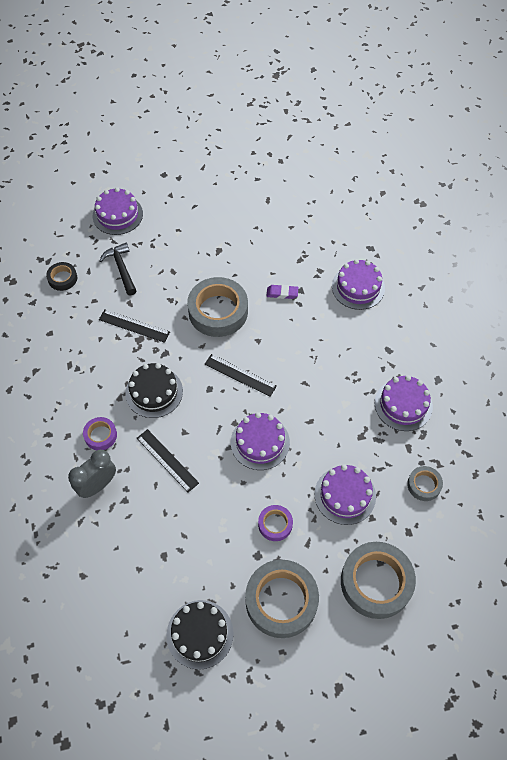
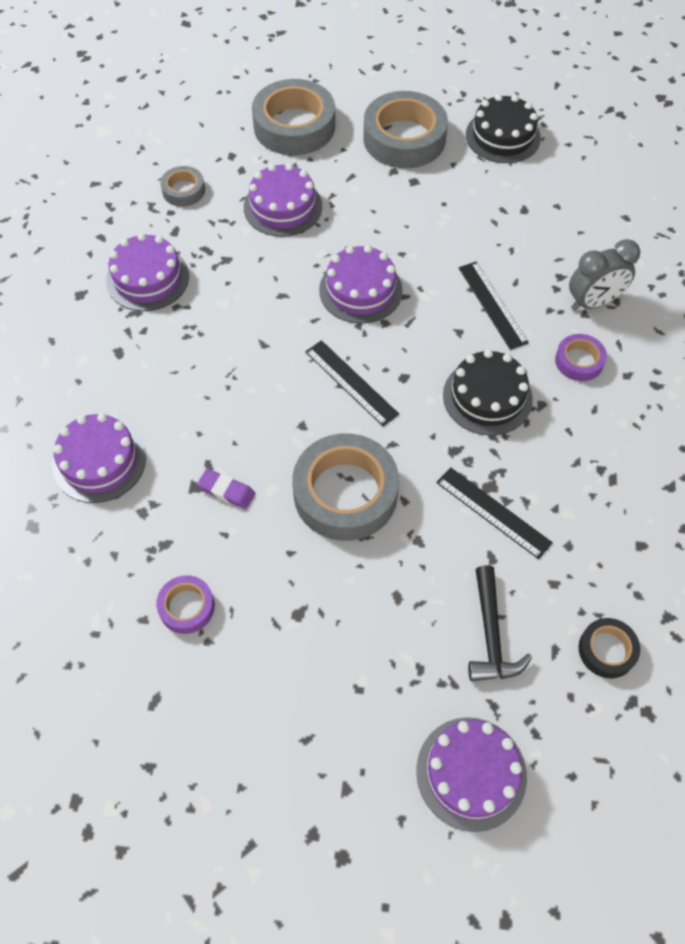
camera: 160 degrees left, 0 degrees up
(275, 524) = (380, 202): purple tape -> purple tape (186, 607)

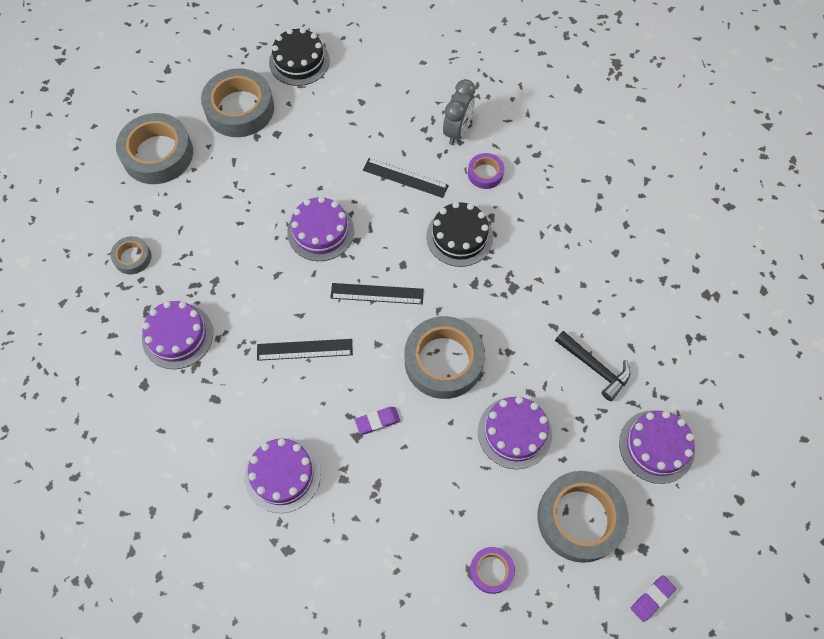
camera: 45 degrees left, 5 degrees up
(186, 607) = (429, 506): purple tape -> purple tape (491, 571)
(283, 207) = (212, 216): purple cake -> purple cake (514, 432)
(295, 915) = (652, 598): none -> purple eraser
(311, 761) = (579, 518): none -> grey tape
(493, 512) = (529, 301): black ruler -> black ruler (304, 350)
(607, 650) = (653, 323): black tape -> none

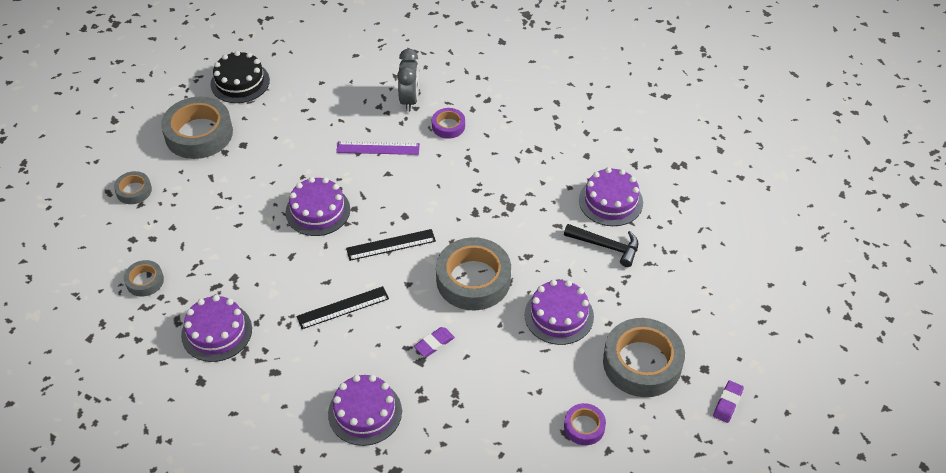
camera: 20 degrees left, 15 degrees down
(157, 154) = (134, 191): grey tape -> grey tape, size x0.50
(405, 177) = (378, 148): black ruler -> purple ruler
(459, 236) = (446, 180): black cake -> none
(656, 446) = (682, 289): purple cake -> purple cake (610, 201)

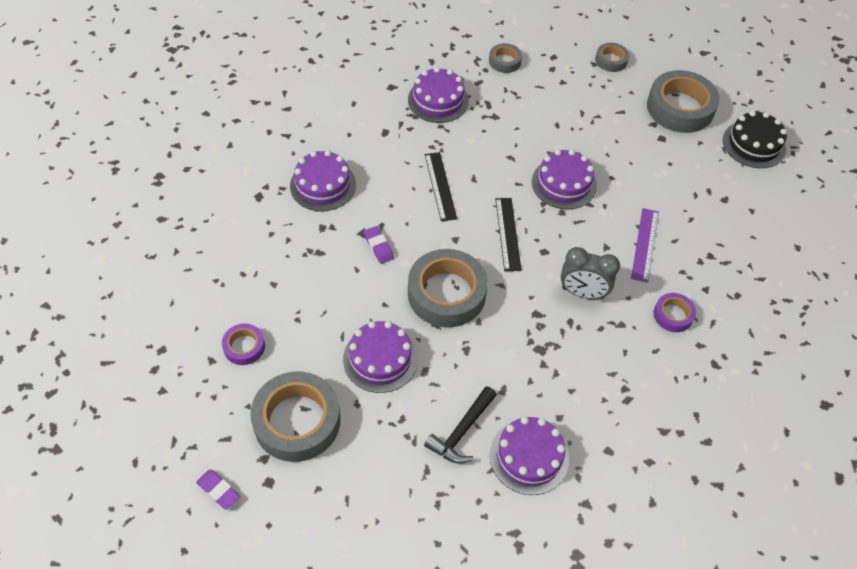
camera: 100 degrees right, 5 degrees up
(409, 100) = (719, 286): grey clock -> grey clock (582, 293)

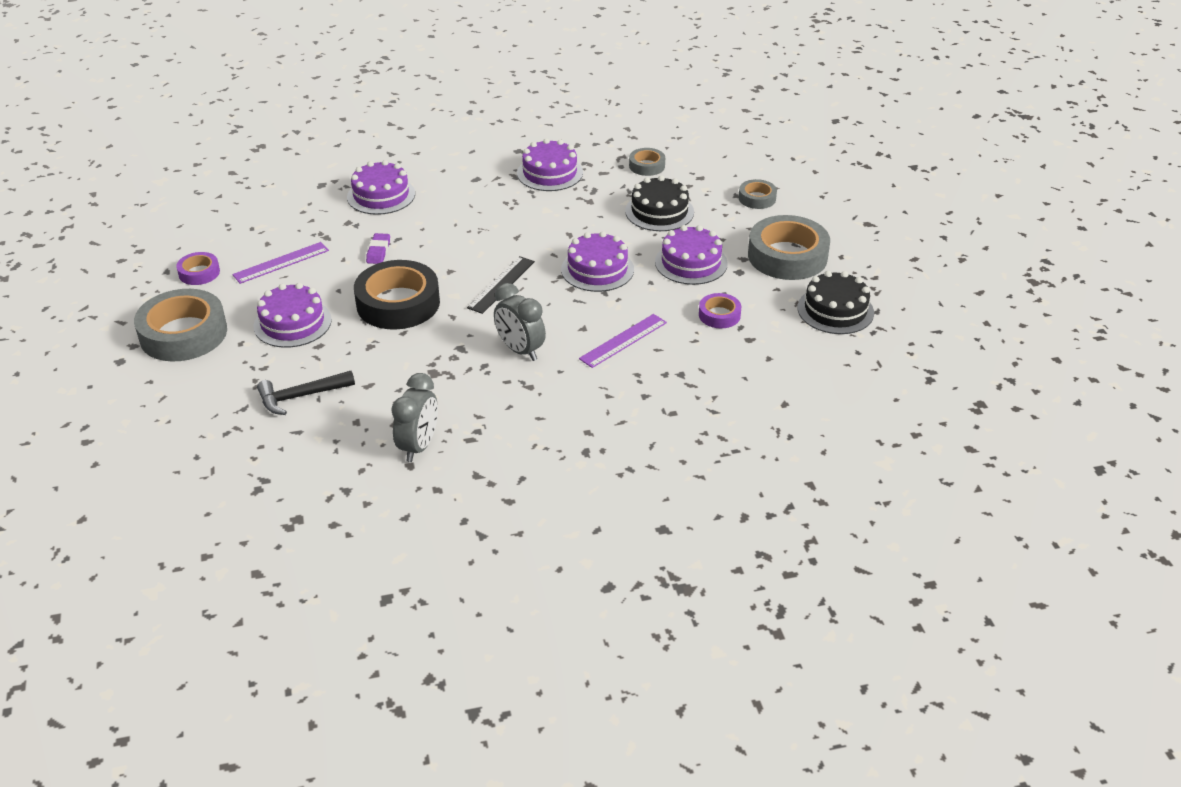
camera: 35 degrees right, 15 degrees down
(218, 490) = (80, 350): purple eraser -> none
(307, 299) = (281, 263): none -> purple ruler
(440, 186) = (480, 231): black ruler -> none
(446, 293) = (398, 303): grey tape -> black tape
(529, 456) = (336, 437): purple cake -> purple cake (691, 263)
(555, 104) = (659, 211): none -> black cake
(598, 428) = (419, 446): none -> grey clock
(673, 315) = (588, 400): purple tape -> purple tape (719, 315)

